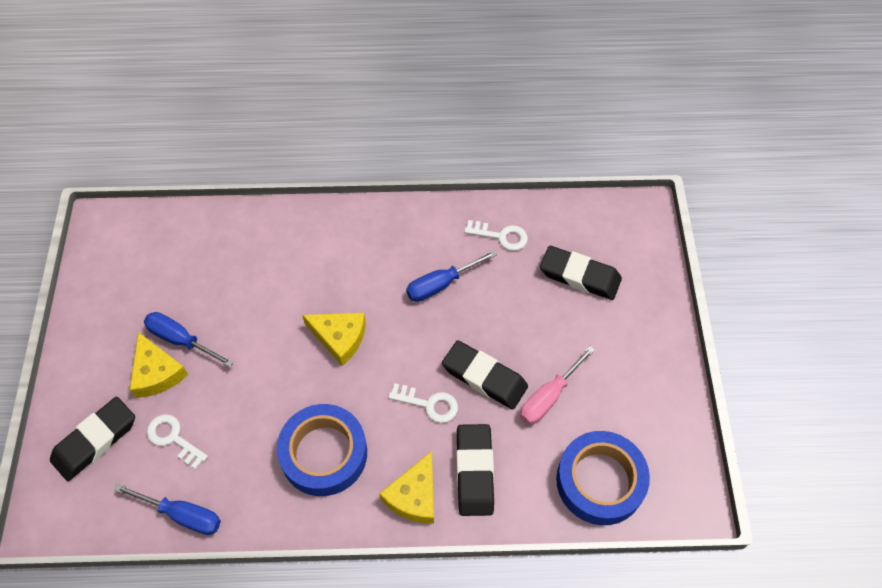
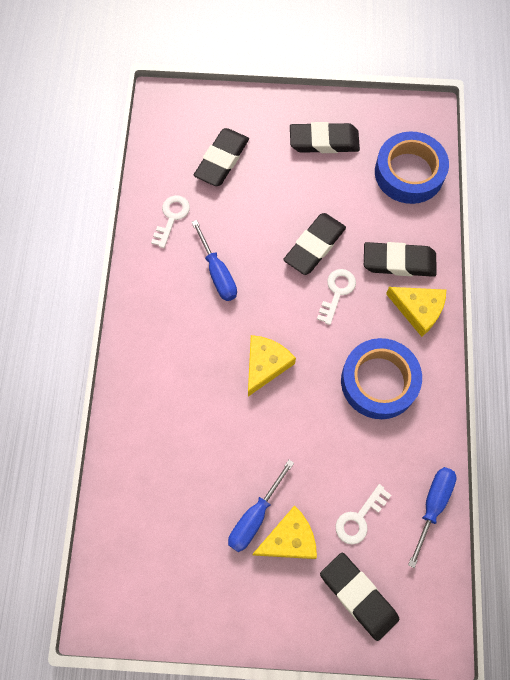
camera: 85 degrees left, 10 degrees up
(548, 397) = (336, 199): pink screwdriver -> none
(626, 380) = (324, 141): none -> black eraser

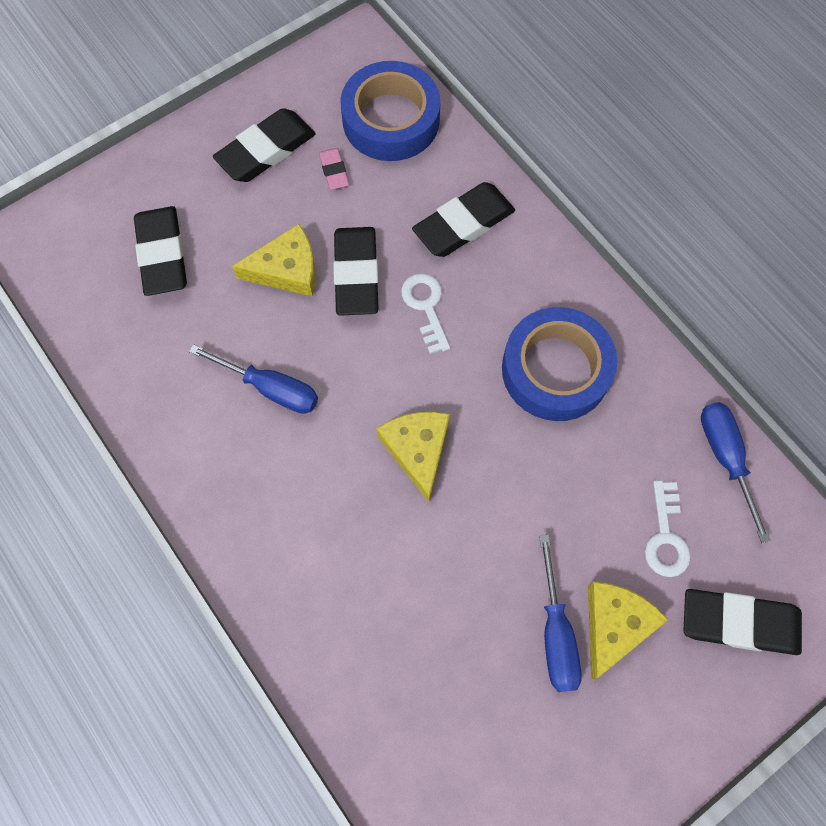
camera: 40 degrees left, 0 degrees up
(171, 217) = (158, 365): white key -> none
(351, 179) = (334, 171): none -> pink eraser
(418, 310) = (529, 260): yellow cheese -> yellow cheese (287, 270)

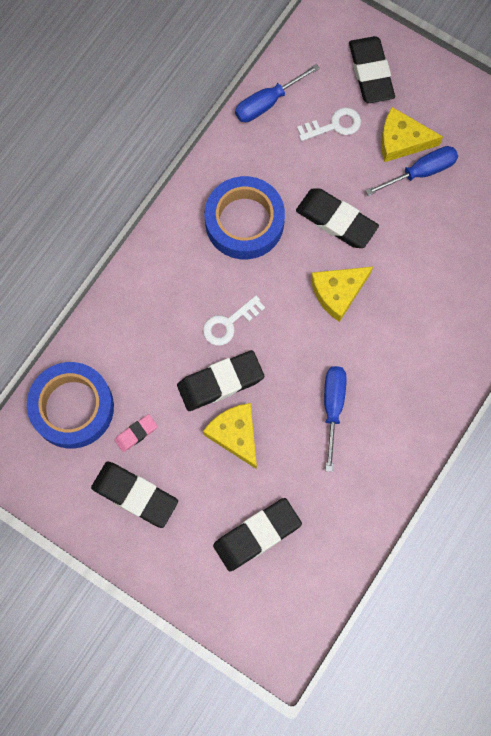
camera: 110 degrees left, 5 degrees up
(463, 224) = (150, 320): black eraser -> black eraser (336, 220)

